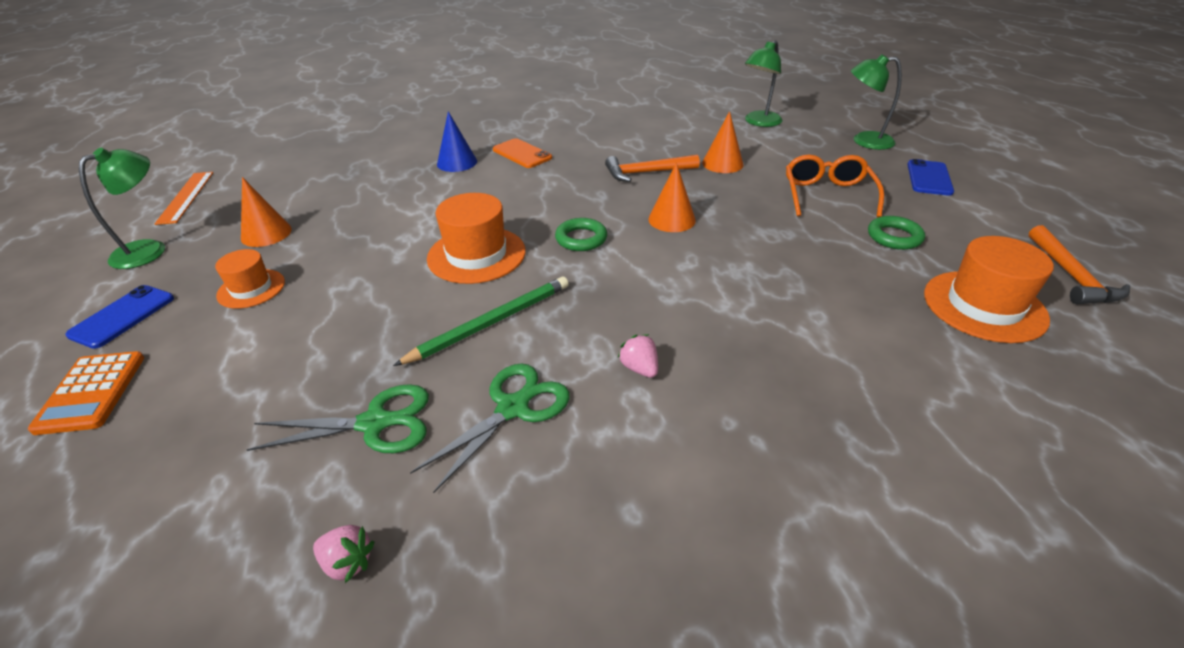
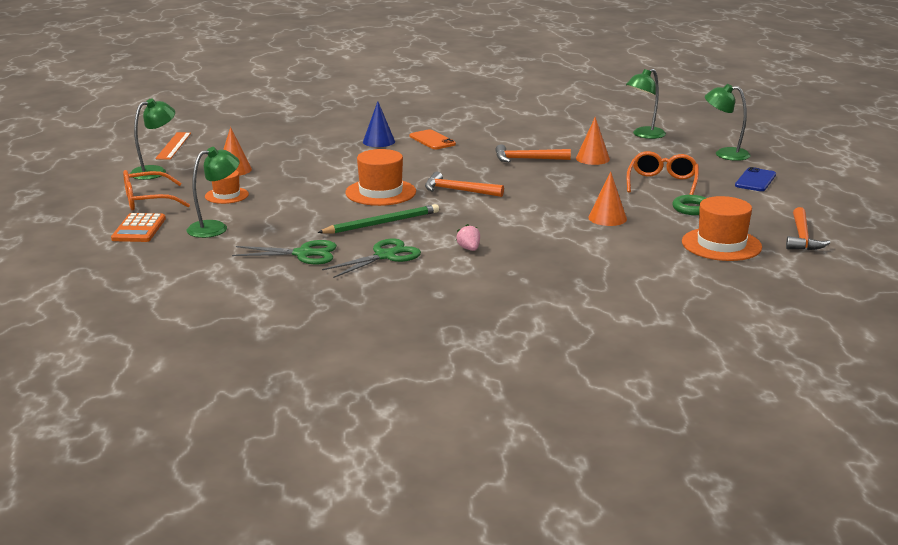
camera: 10 degrees right, 15 degrees down
(122, 316) = (147, 201): blue phone -> orange glasses
(225, 371) = (215, 228): none -> green lamp
(347, 562) = (286, 293): pink strawberry -> none
(581, 239) = (458, 191): green ring -> orange hammer
(672, 219) = (531, 186): orange cone -> orange cone (607, 218)

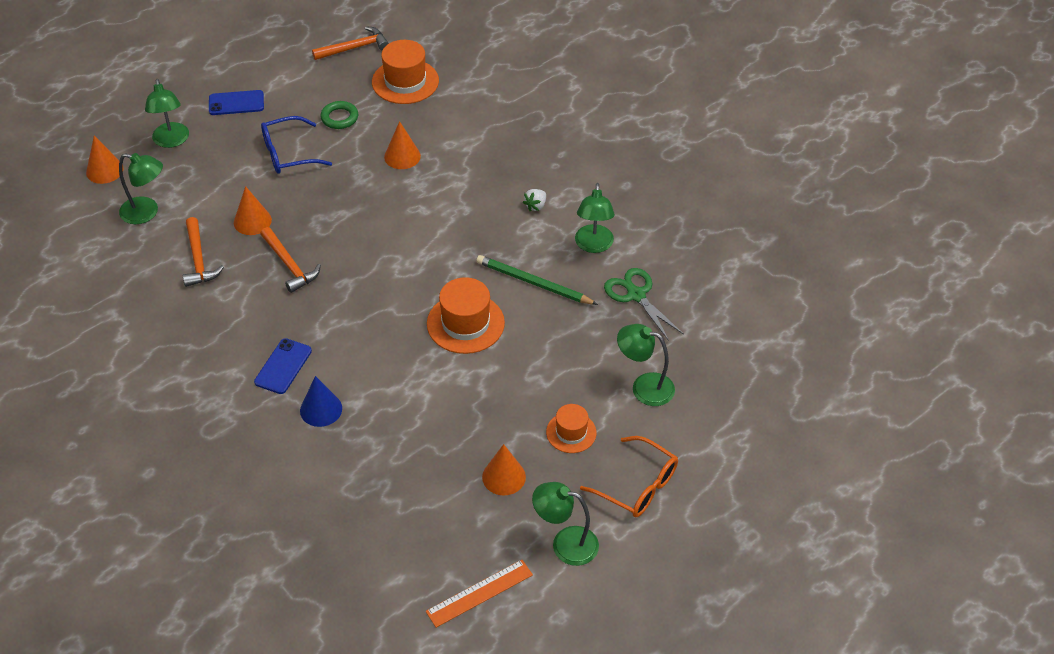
camera: 125 degrees left, 25 degrees up
(139, 229) = (697, 439): orange calculator -> none
(385, 256) = (593, 245): green scissors -> green lamp
(432, 140) = (283, 366): orange phone -> blue phone
(458, 191) = (416, 273): orange hammer -> orange hammer (199, 259)
(469, 249) = (535, 206): pink strawberry -> white strawberry
(662, 183) = (288, 154): orange glasses -> blue glasses
(709, 132) = (104, 170): none -> orange cone

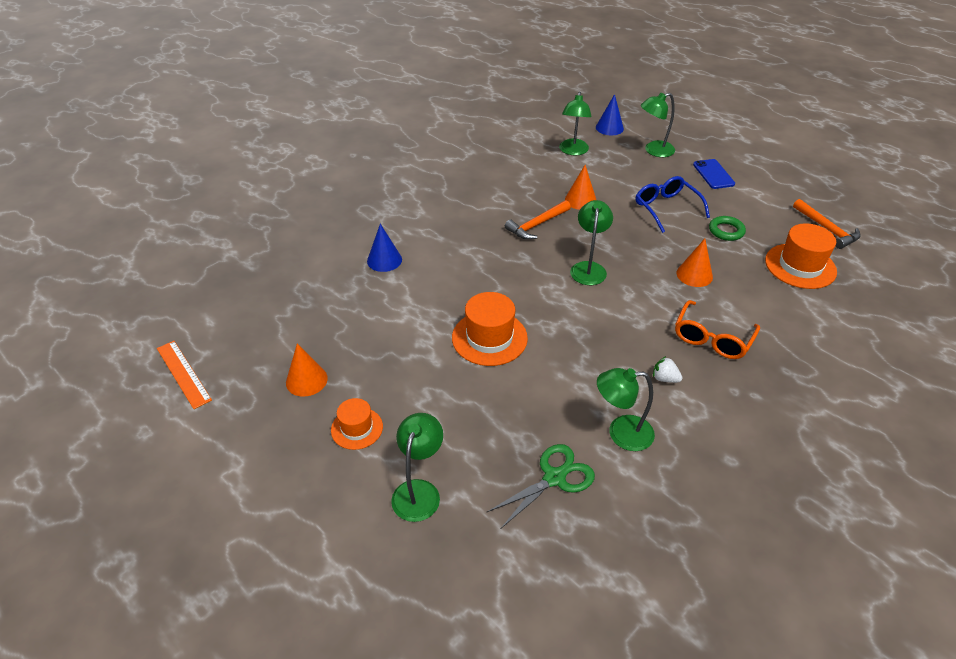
camera: 85 degrees right, 5 degrees down
(104, 170) = (609, 128): orange cone -> blue cone
(199, 259) = (531, 180): orange hammer -> none
(283, 366) = (427, 235): blue phone -> none
(533, 283) = (552, 384): green pencil -> none
(565, 543) = (223, 432): green lamp -> green lamp (588, 268)
(638, 486) = (284, 490): orange glasses -> orange glasses (712, 338)

